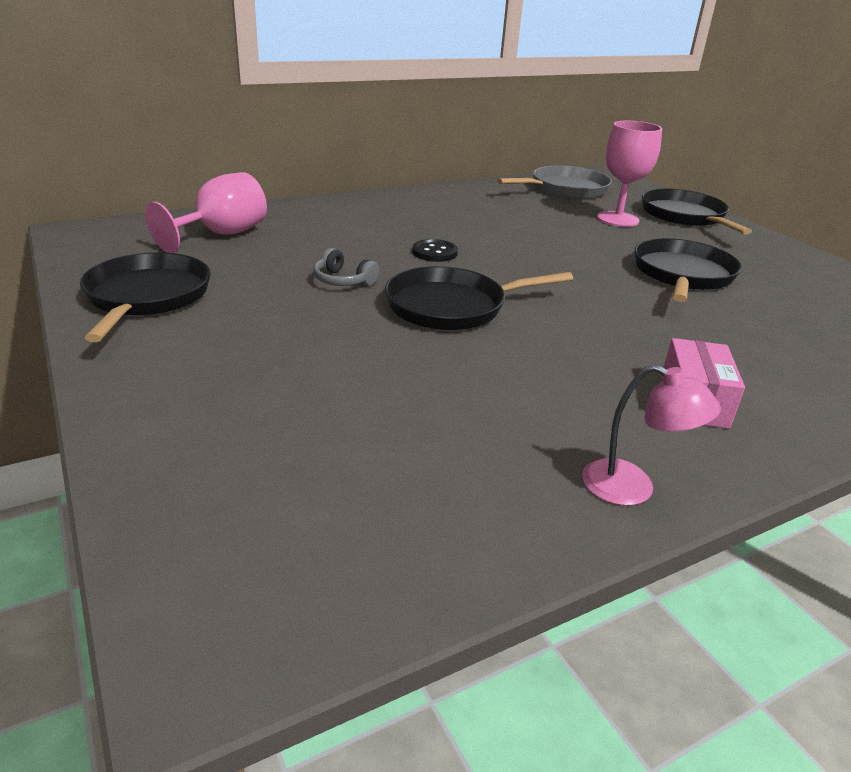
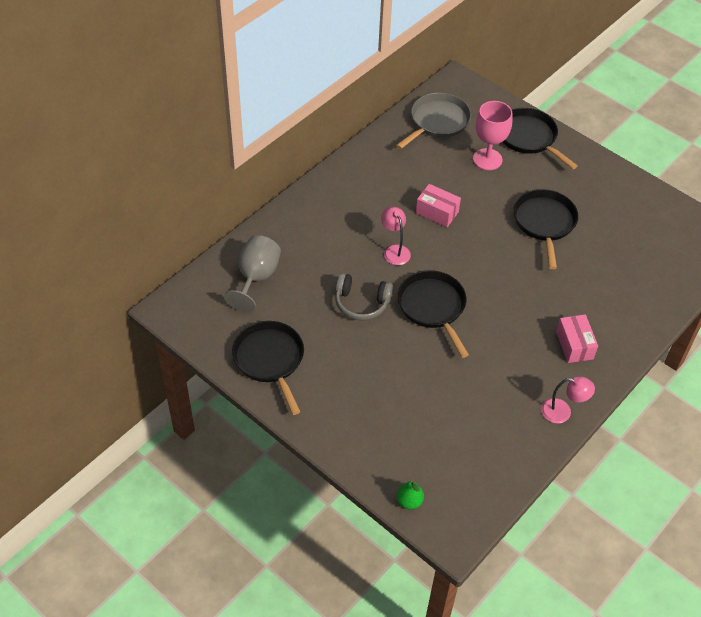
camera: 20 degrees left, 20 degrees up
(170, 541) = (409, 501): none -> green pear
(222, 235) = (256, 278): pink goblet -> grey goblet
(343, 281) = (361, 303): grey headphones -> grey headphones, size x1.53
(434, 252) = (394, 250): black button -> pink lamp
(451, 306) = (433, 307): black pan -> black pan turned 105 degrees clockwise
(520, 239) = (437, 212): none -> pink box

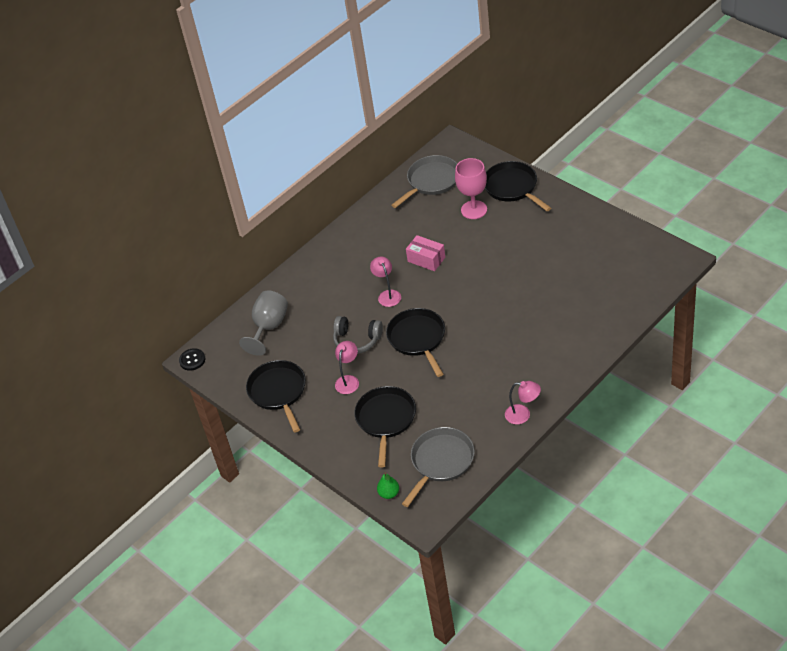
camera: 10 degrees right, 5 degrees down
(164, 311) = (192, 360): none -> black button
(354, 352) = (348, 380): none -> pink lamp
(469, 464) = (441, 461): none -> grey pan
(544, 223) = (520, 260): black pan -> black pan (386, 419)
(574, 345) = (538, 360): pink box -> none

